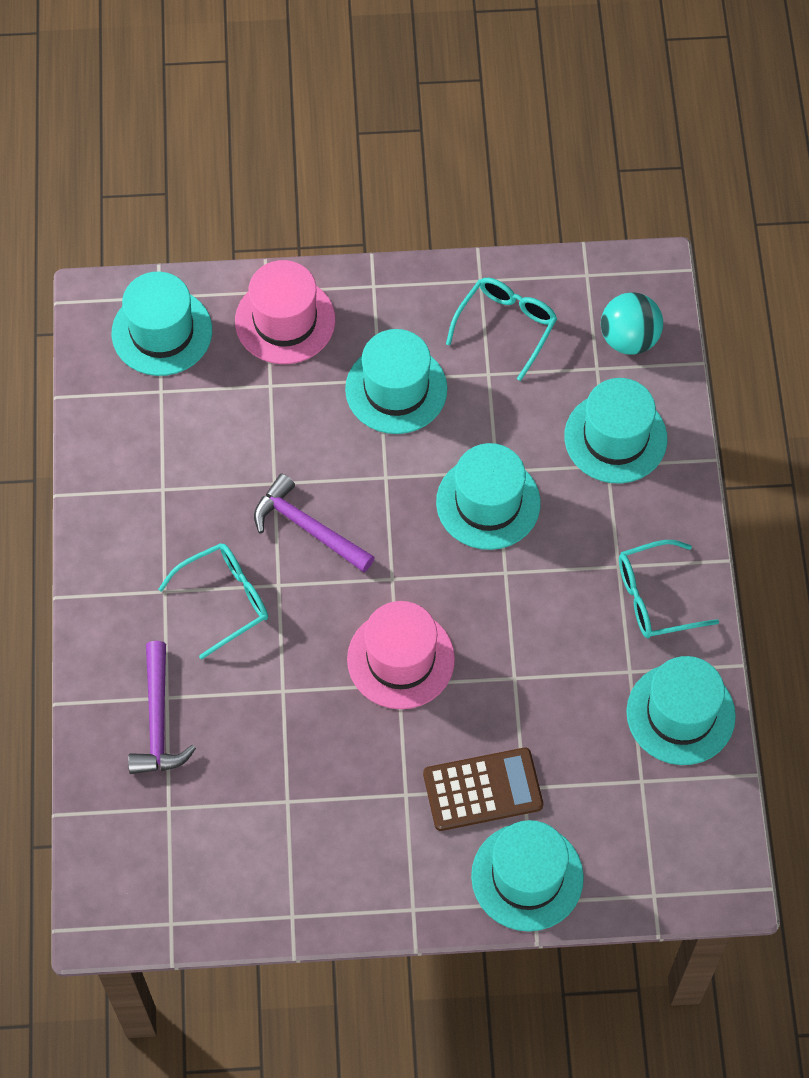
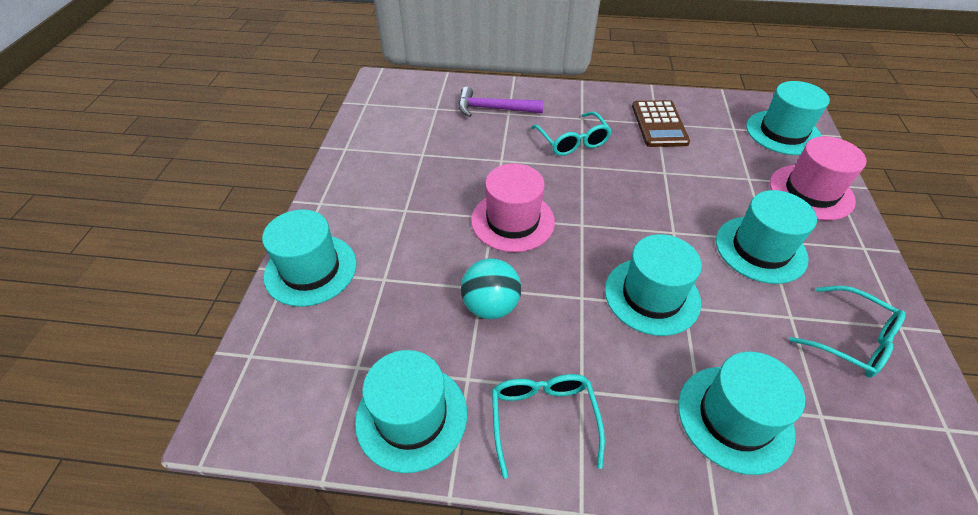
camera: 100 degrees right, 15 degrees down
(308, 528) = (627, 185): purple hammer -> none
(483, 790) = (392, 253): brown calculator -> brown calculator (659, 124)
(629, 339) = (871, 459): turquoise ball -> turquoise ball (490, 306)

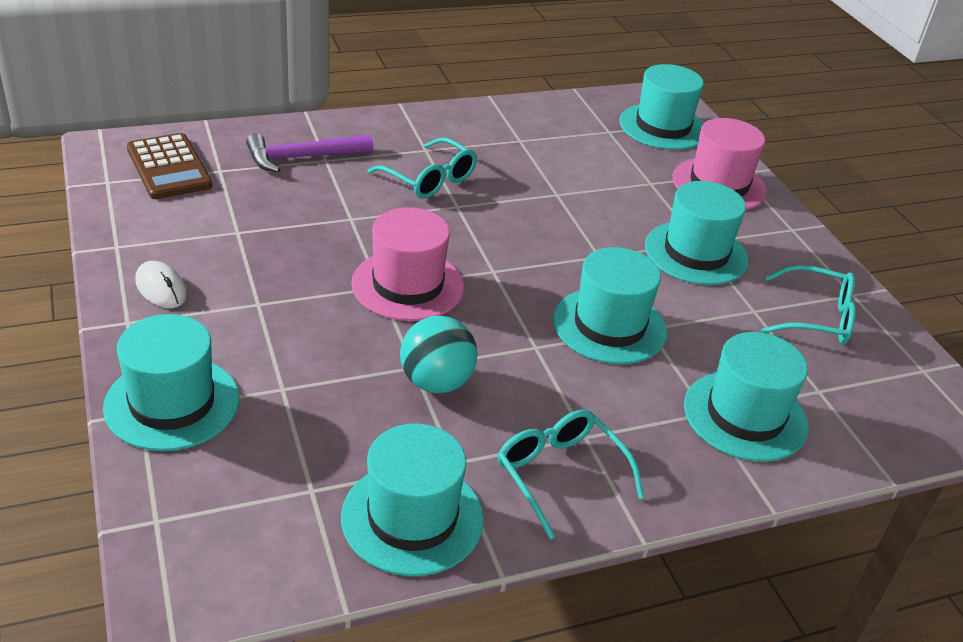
camera: 30 degrees left, 10 degrees down
(353, 184) = (161, 288): none -> white mouse
(659, 124) = (523, 141): brown calculator -> brown calculator (169, 167)

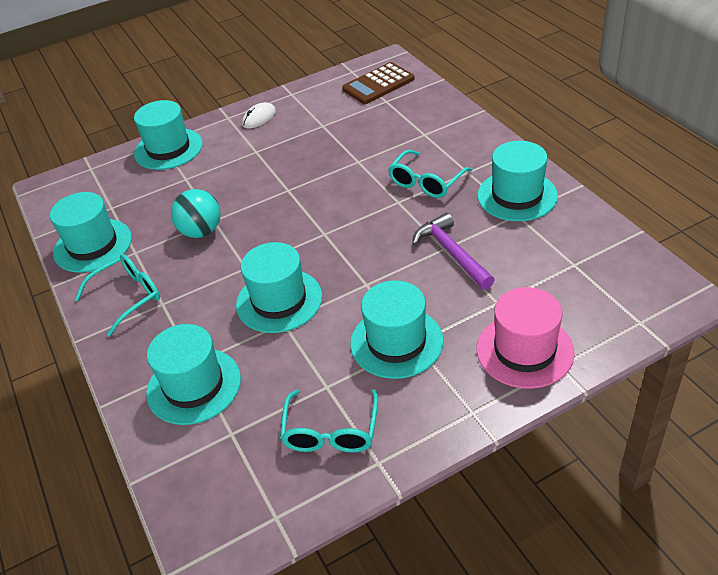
camera: 90 degrees right, 5 degrees up
(303, 157) = (421, 125): purple hammer -> purple hammer (452, 253)
(408, 285) = (293, 200): pink hat -> none
(662, 127) = (612, 300): turquoise hat -> turquoise hat (517, 196)

